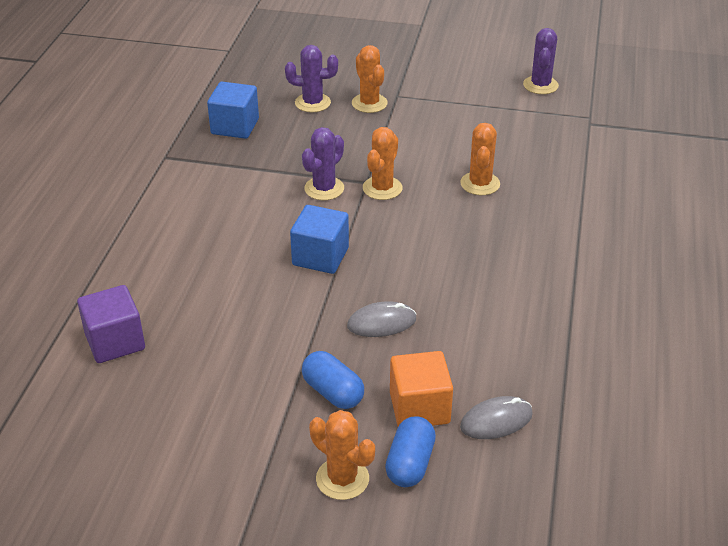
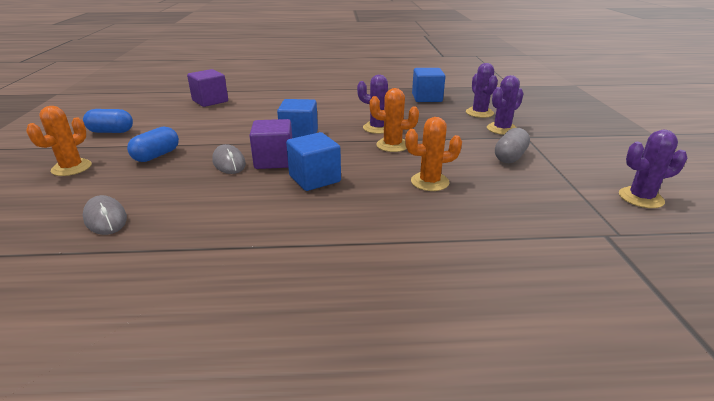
camera: 75 degrees right, 10 degrees down
(369, 103) = (502, 129): orange cactus -> purple cactus
(390, 284) = (274, 160): none -> purple cube
(410, 464) = (73, 188): blue capsule -> blue capsule (111, 132)
(419, 408) = (132, 185): orange cube -> none
(442, 121) = (510, 157): none -> grey capsule
(448, 258) = (314, 179): none -> blue cube

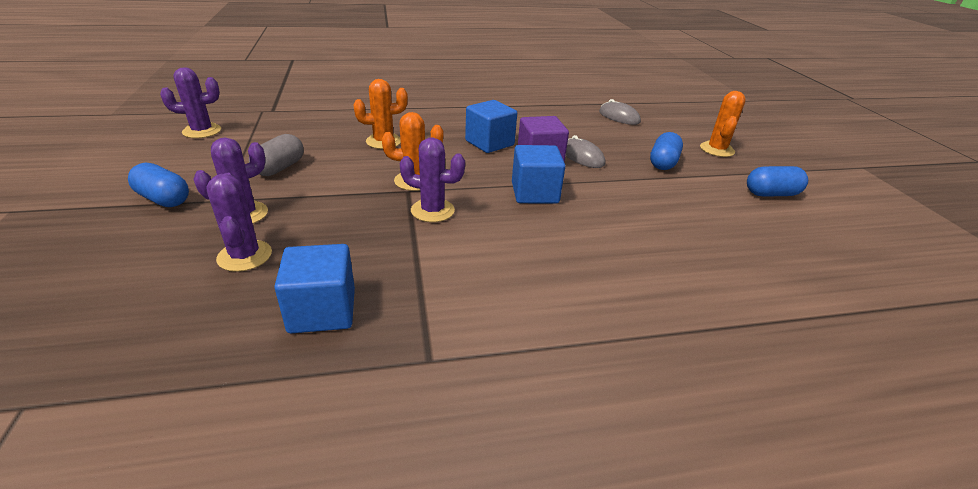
camera: 170 degrees right, 5 degrees up
(210, 101) = (753, 274): purple cube -> none
(567, 138) = (164, 199): none -> blue capsule

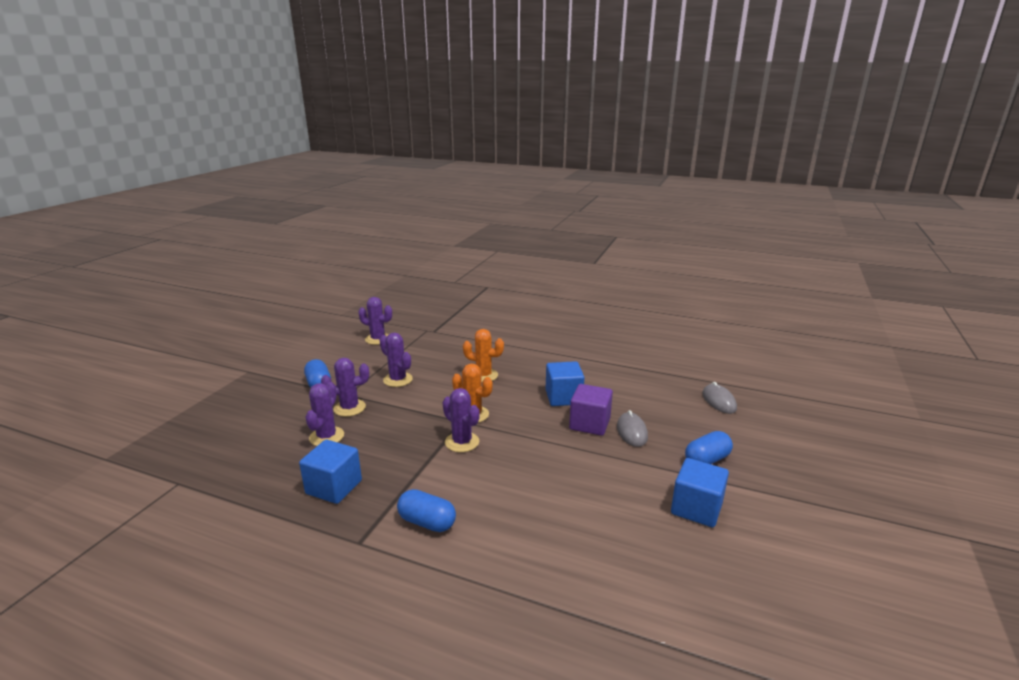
camera: 35 degrees right, 10 degrees down
(280, 168) = (398, 380): grey capsule -> purple cactus
(534, 193) = (552, 452): blue cube -> blue cube (696, 508)
(717, 149) = (788, 463): orange cactus -> none
(771, 194) = (790, 527): blue capsule -> blue capsule (427, 522)

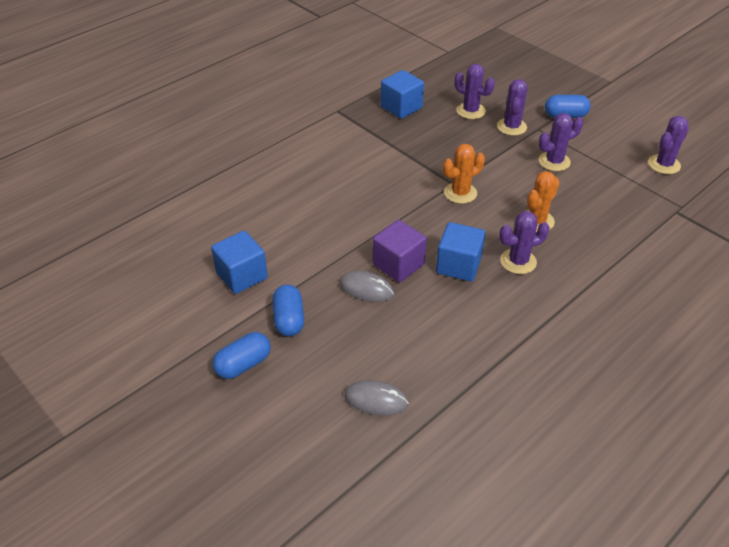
camera: 115 degrees right, 20 degrees up
(427, 522) = (335, 139): blue capsule -> blue capsule (243, 364)
(462, 442) = (419, 176): purple cactus -> purple cactus (518, 261)

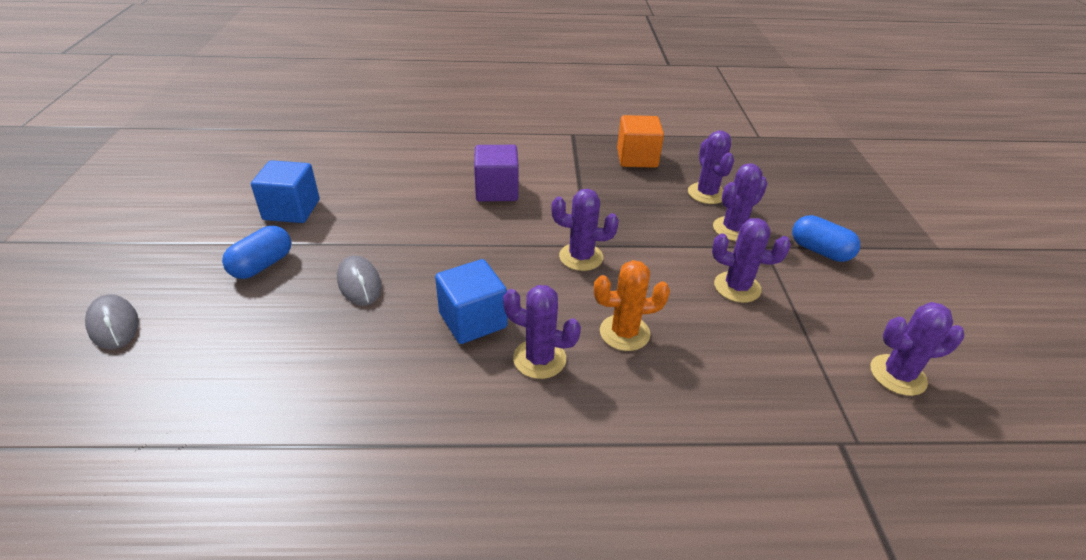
camera: 40 degrees right, 5 degrees down
(243, 364) = (174, 275): blue capsule -> none
(376, 400) = (199, 385): grey mouse -> grey mouse (113, 324)
(398, 264) = (420, 281): purple cube -> purple cube (496, 190)
(401, 107) = (637, 158): blue cube -> orange cube
(460, 193) = (581, 257): orange cactus -> purple cactus

